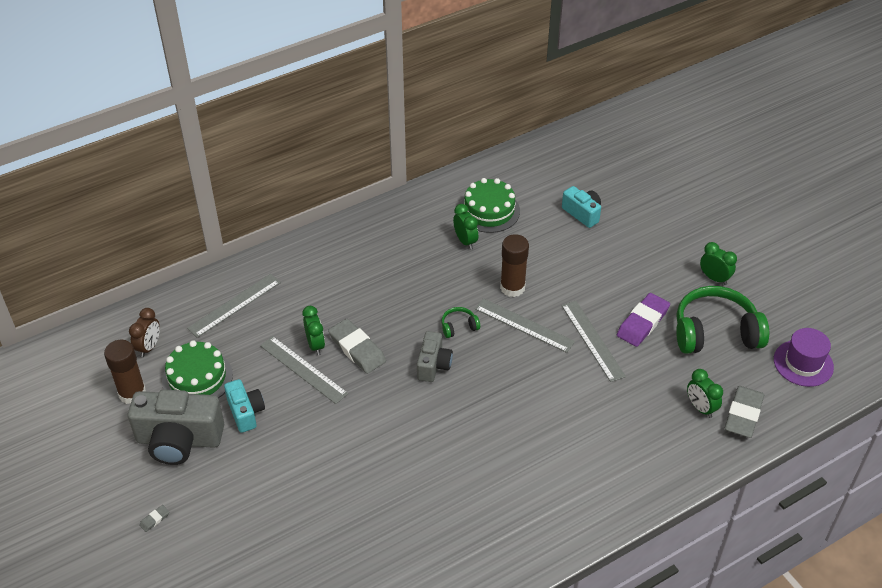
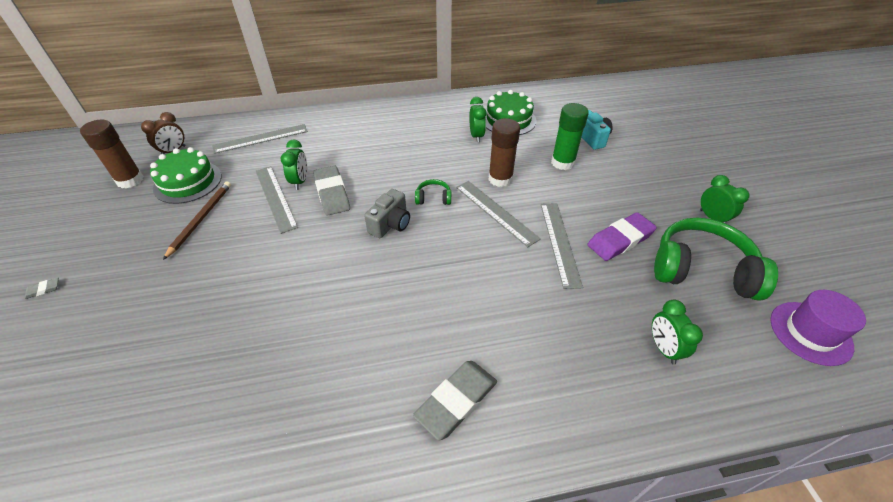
camera: 20 degrees right, 0 degrees up
(179, 440) = (129, 226): grey camera -> none
(246, 412) = (201, 219): turquoise camera -> brown pencil
(564, 252) = (562, 162): none -> green glue stick
(743, 414) = (718, 373): grey eraser -> grey eraser (456, 401)

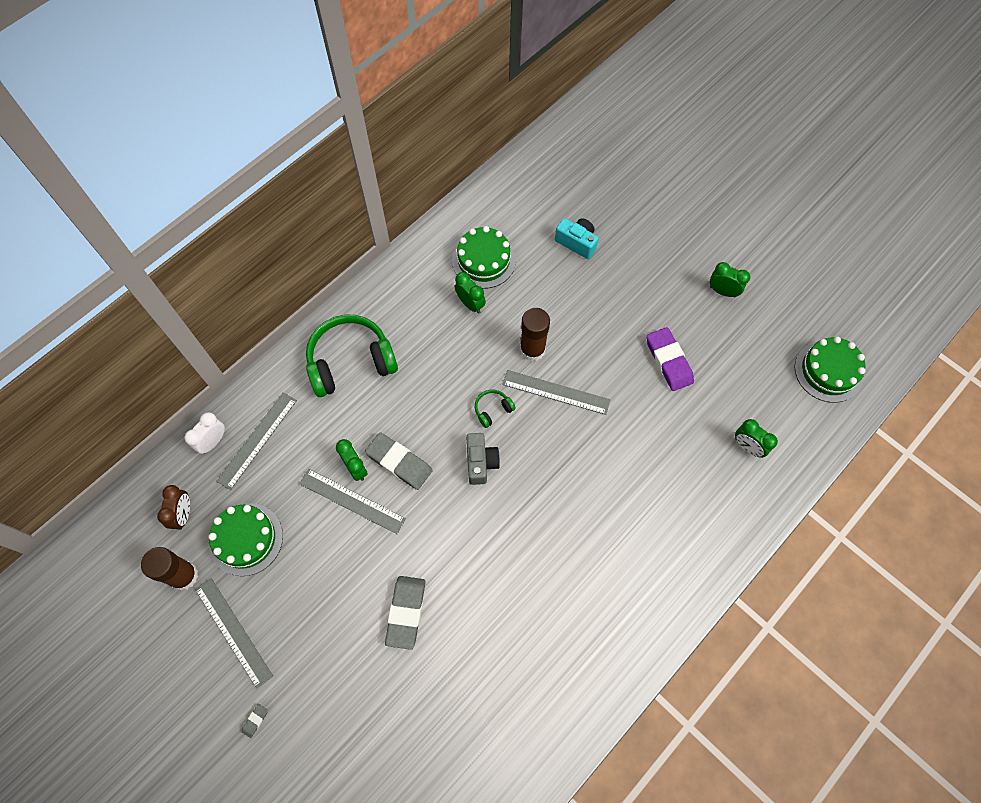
camera: 35 degrees left, 20 degrees up
(201, 219) = (309, 568): brown pencil -> none
(236, 127) = (213, 441): none -> white clock
(456, 401) = (647, 578): grey eraser -> grey eraser (406, 612)
(560, 243) = (626, 394): grey ruler -> grey ruler (233, 631)
(562, 162) = (571, 294): green glue stick -> none
(620, 240) = (668, 361): purple eraser -> purple eraser turned 45 degrees counterclockwise
(701, 270) = (739, 355): green headphones -> green headphones (351, 362)
(810, 333) = (828, 371): purple hat -> green cake

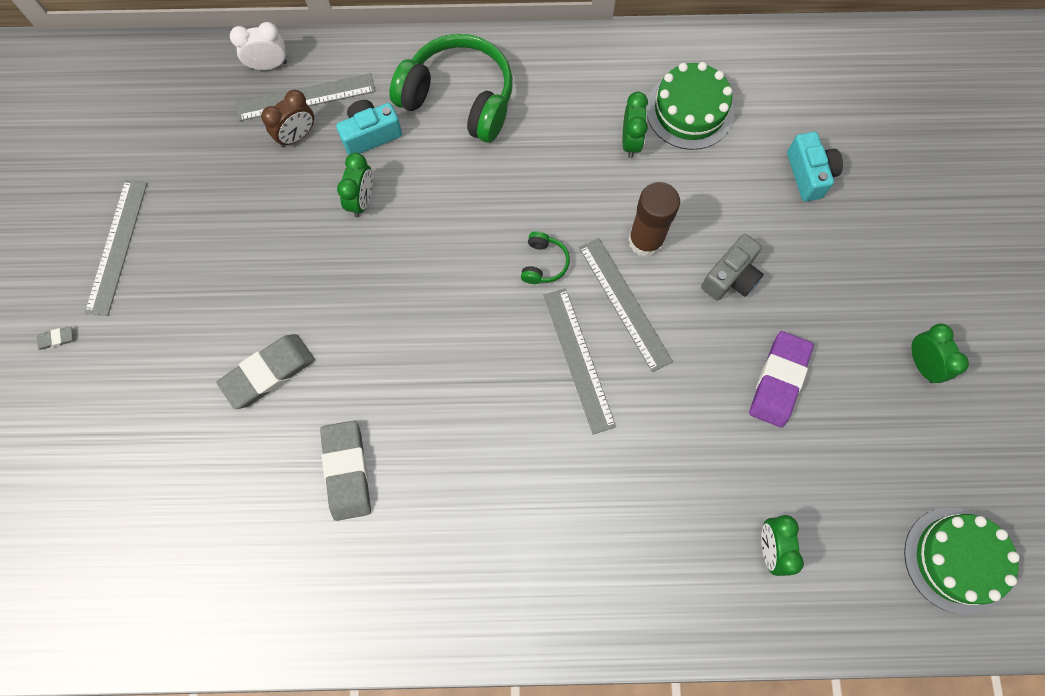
camera: 45 degrees right, 5 degrees up
(183, 514) = (182, 107): brown clock -> brown clock (297, 136)
(184, 575) = (129, 160): brown glue stick -> none
(246, 539) = (207, 176): green cake -> none
(320, 427) = (370, 135): none -> turquoise camera
(352, 501) = (327, 227): grey ruler -> grey ruler (578, 359)
(399, 462) = (405, 231): grey eraser -> grey eraser (347, 471)
(481, 462) = (479, 302): grey camera -> grey camera (731, 277)
(492, 410) = (543, 263): green headphones -> green headphones turned 90 degrees clockwise

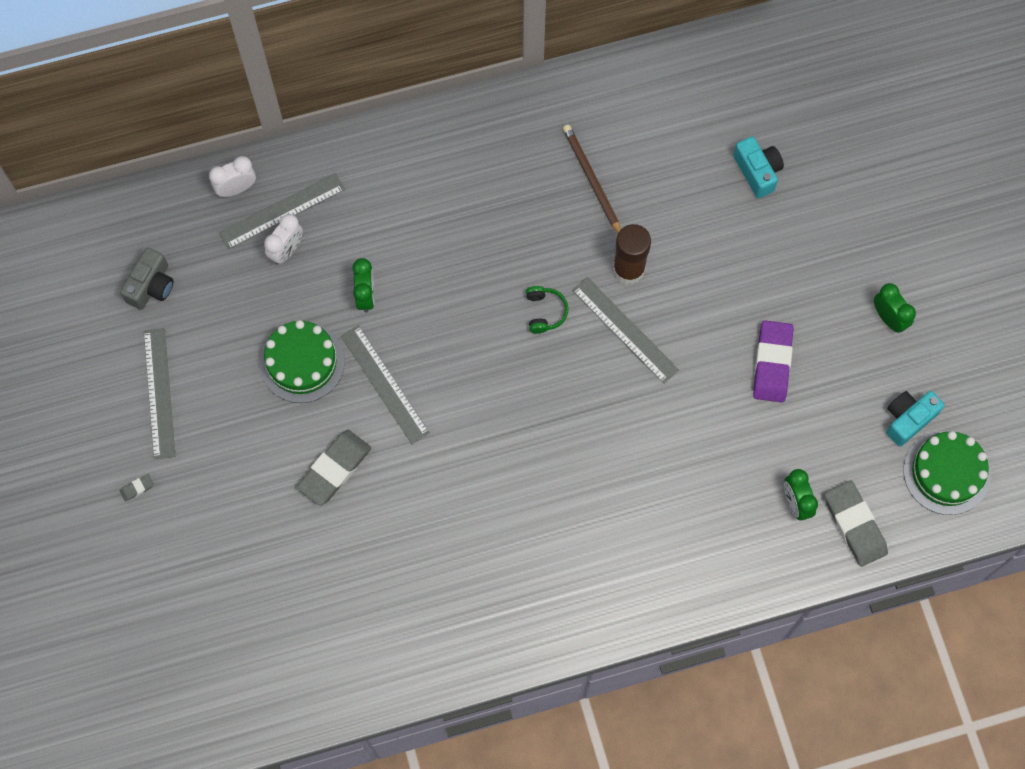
camera: 15 degrees left, 0 degrees up
(297, 136) = (286, 250): brown clock -> white clock
(347, 471) = (429, 533): grey eraser -> grey eraser (854, 525)
(370, 135) = (354, 232): turquoise camera -> turquoise camera (908, 419)
(459, 99) = (424, 177): green headphones -> none
(578, 359) = (598, 389): grey ruler -> grey ruler (384, 384)
(630, 142) = (592, 180): green clock -> brown pencil
(689, 110) = (637, 137): green cake -> green cake (302, 362)
(731, 277) = (711, 283): grey camera -> grey camera (151, 286)

